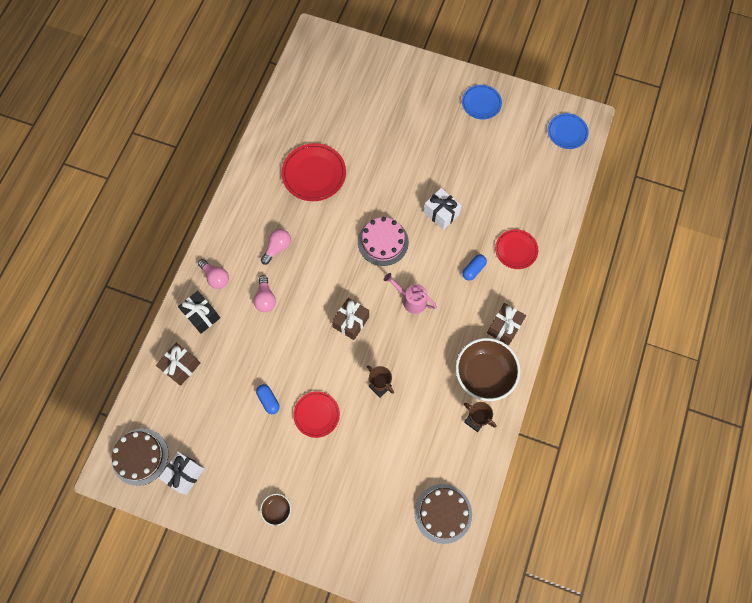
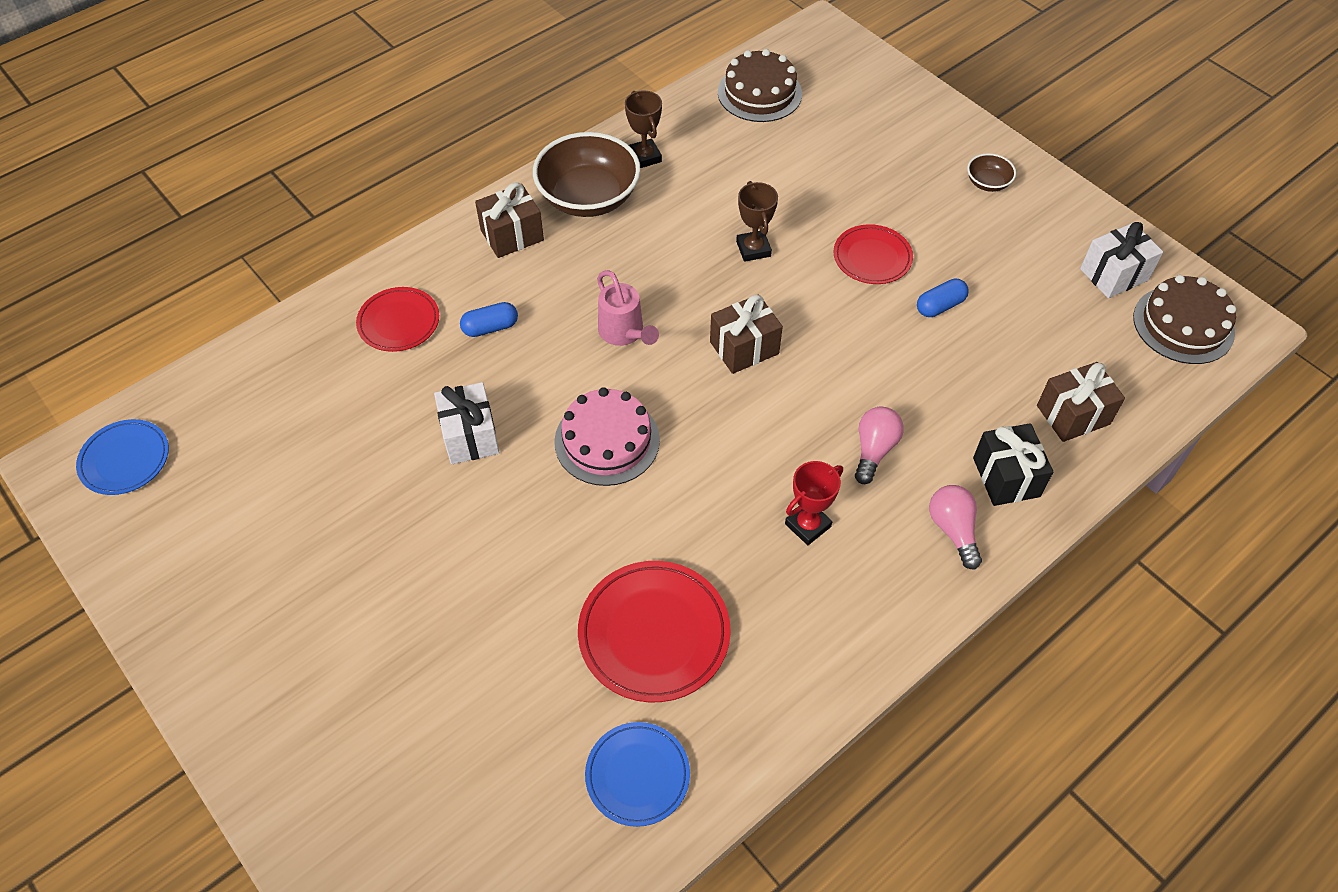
camera: 150 degrees left, 15 degrees down
(268, 400) = (940, 306): blue capsule -> blue capsule turned 60 degrees clockwise
(277, 248) = (807, 525): pink light bulb -> red trophy
(481, 103) = (215, 602): blue plate -> blue plate (637, 775)

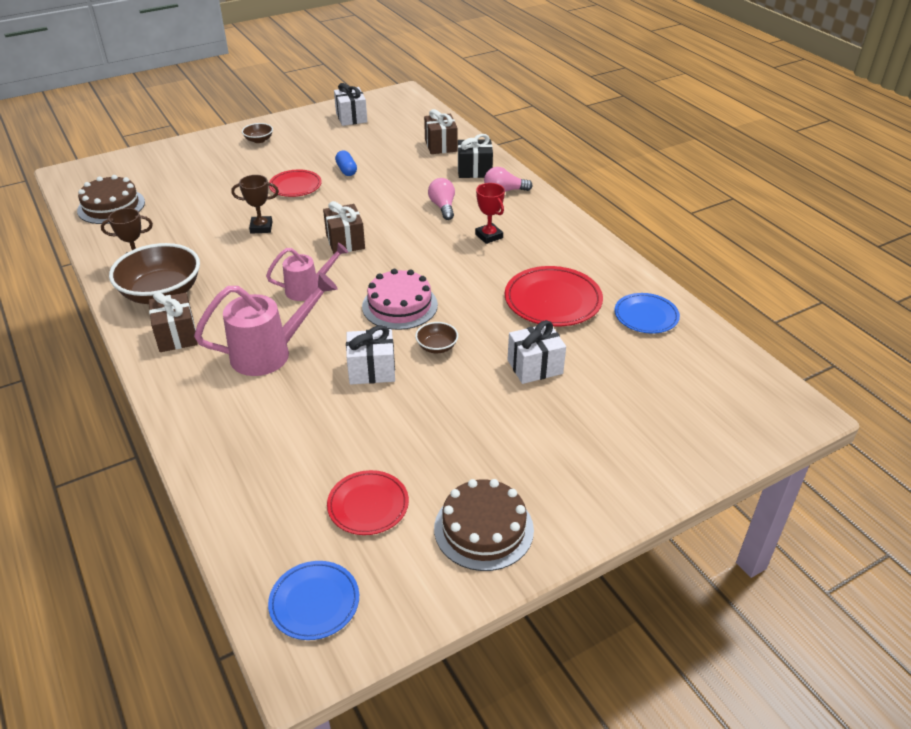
camera: 80 degrees left, 15 degrees down
(399, 322) = (236, 405): red plate -> red plate (368, 505)
(490, 327) = (269, 353): blue capsule -> pink watering can
(496, 623) = (535, 367): none -> white gift
(524, 499) = (437, 347): none -> brown bowl
(874, 450) = (443, 207): pink light bulb -> pink light bulb turned 45 degrees clockwise
(1183, 325) = (395, 107): brown cake -> brown cake (483, 529)

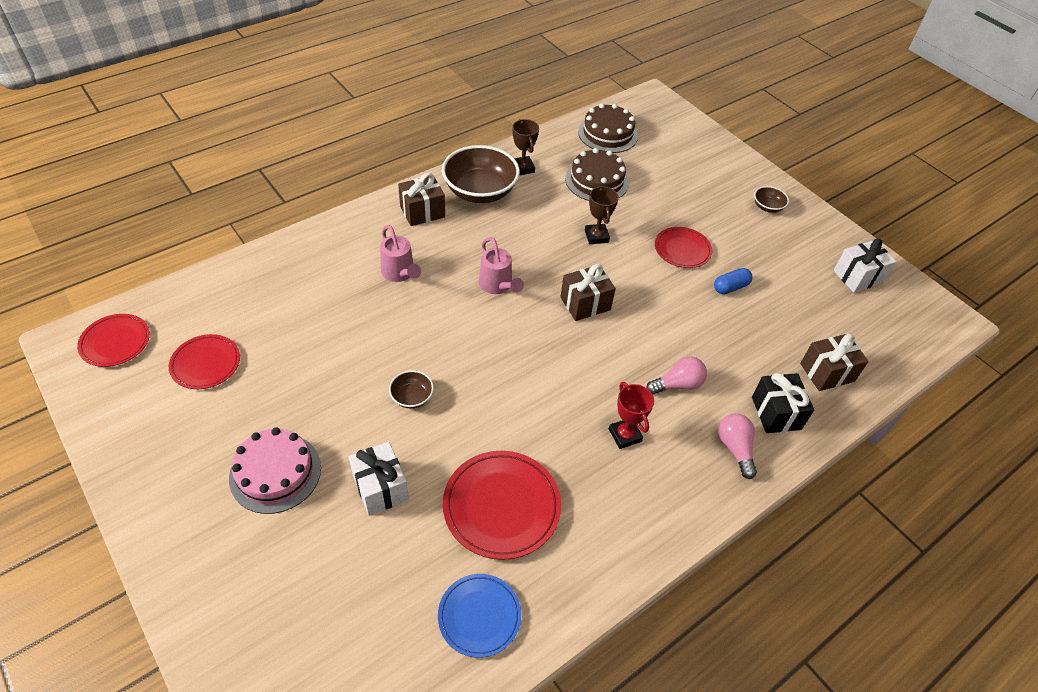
camera: 80 degrees right, 10 degrees up
(269, 353) = (400, 273): pink watering can -> pink watering can, size x0.64
(314, 602) = (115, 342): blue plate -> red plate
(372, 370) = (376, 348): white gift -> none
(400, 305) = (478, 360): pink cake -> pink cake (275, 472)
(483, 529) = (163, 448): brown cake -> brown cake (597, 181)
(489, 236) = (625, 435): red trophy -> red trophy turned 75 degrees counterclockwise

